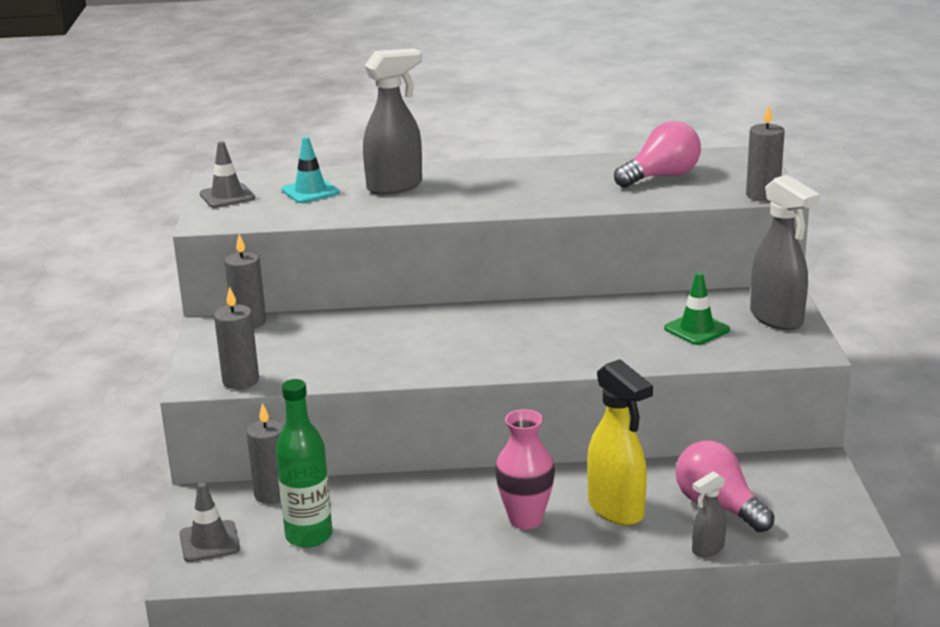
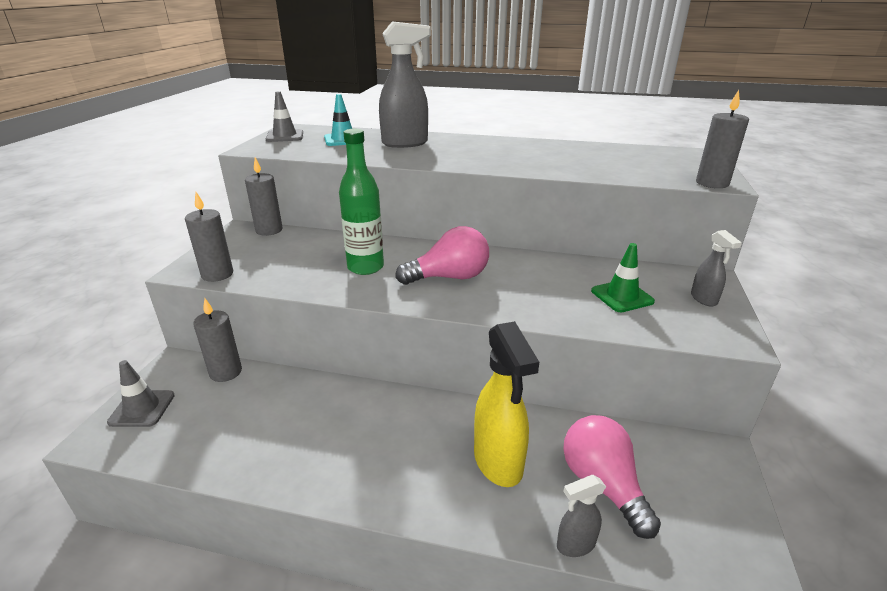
camera: 15 degrees right, 5 degrees up
(309, 536) = (219, 423): green bottle -> green bottle (365, 267)
(525, 520) = (408, 452): pink vase -> none
(661, 177) = (621, 160): pink light bulb -> pink light bulb (449, 277)
(777, 319) = (704, 299): grey spray bottle -> grey spray bottle, size x0.52

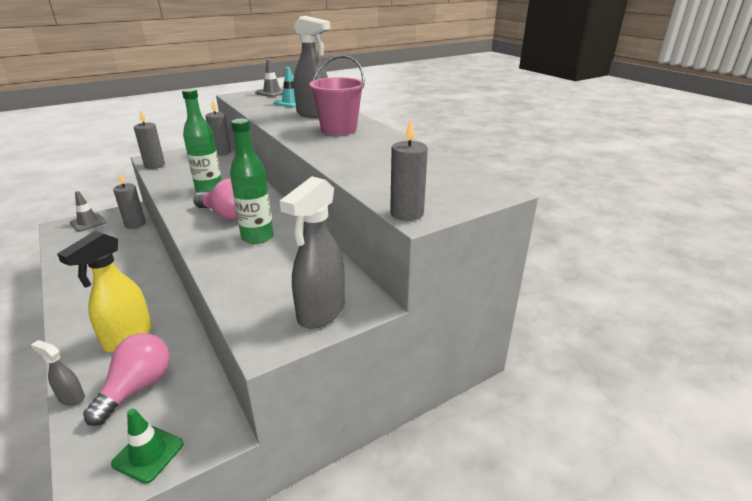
camera: 45 degrees right, 0 degrees up
(473, 148) = (338, 129): none -> pink bucket
(525, 280) = (257, 237): none -> green bottle
(622, 296) = (278, 278): green traffic cone -> green traffic cone (148, 454)
(704, 299) = (321, 313): grey spray bottle -> grey spray bottle, size x1.94

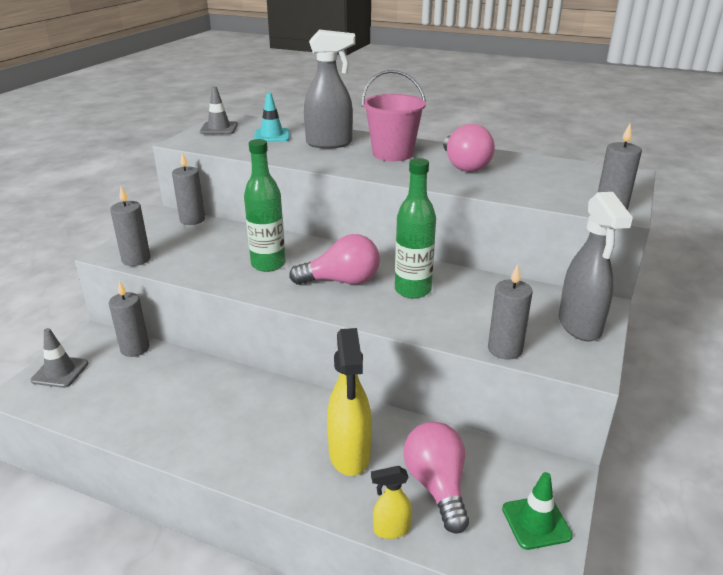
camera: 35 degrees left, 0 degrees up
(71, 398) = (391, 530): grey spray bottle -> yellow spray bottle
(235, 303) = (505, 349): none -> grey candle
(369, 149) = (464, 166): none -> pink light bulb

